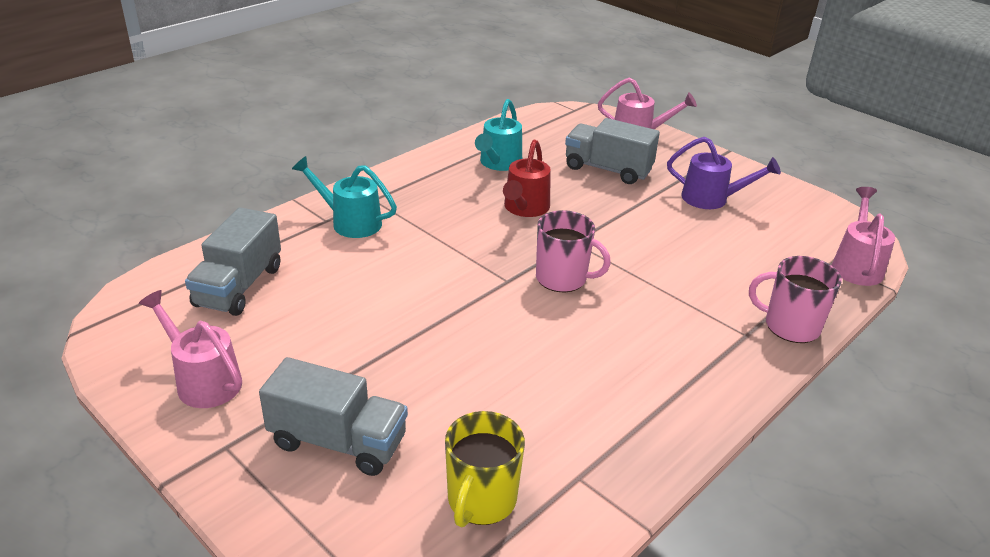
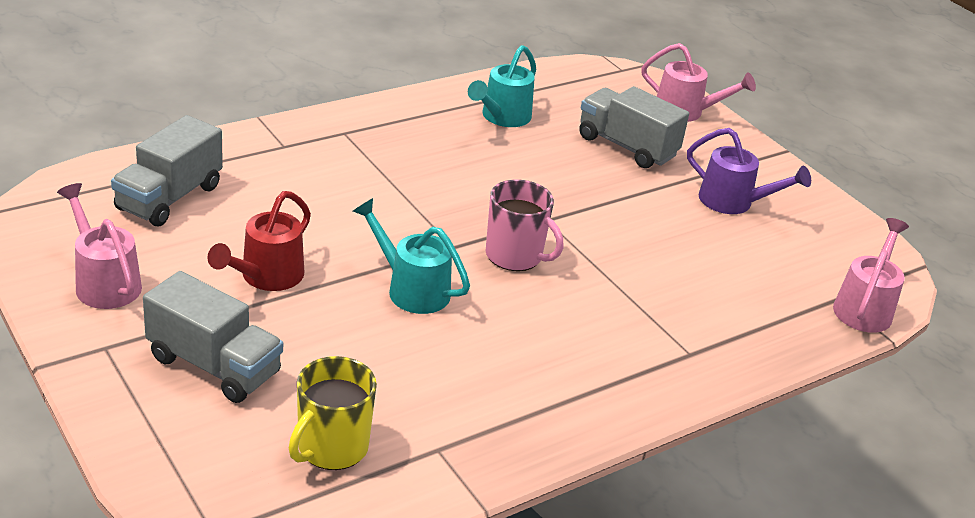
camera: 10 degrees right, 0 degrees up
(350, 222) = (309, 152): turquoise watering can -> turquoise watering can (411, 289)
(524, 209) = (508, 173): red watering can -> red watering can (266, 277)
(790, 326) = (746, 355): pink mug -> none

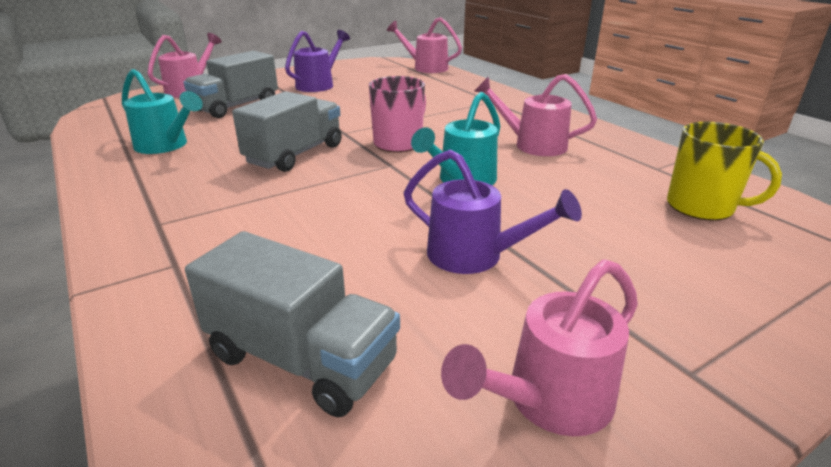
camera: 85 degrees left, 5 degrees down
(214, 366) = (652, 277): grey truck -> grey truck (295, 154)
(266, 277) = (475, 256): red watering can -> purple watering can
(513, 359) = (532, 145): none -> pink watering can

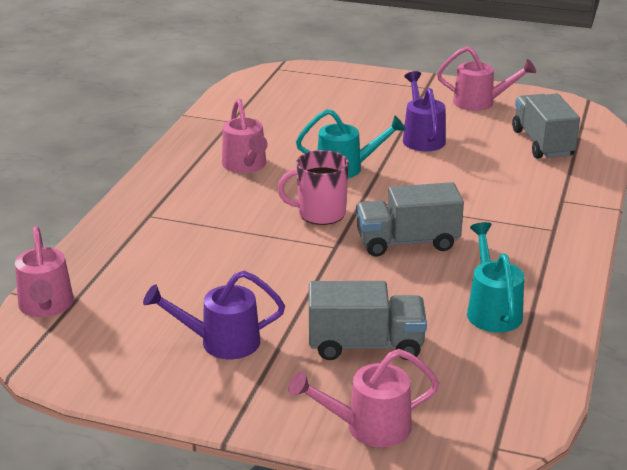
camera: 130 degrees left, 0 degrees up
(701, 207) = (276, 103): yellow mug -> none

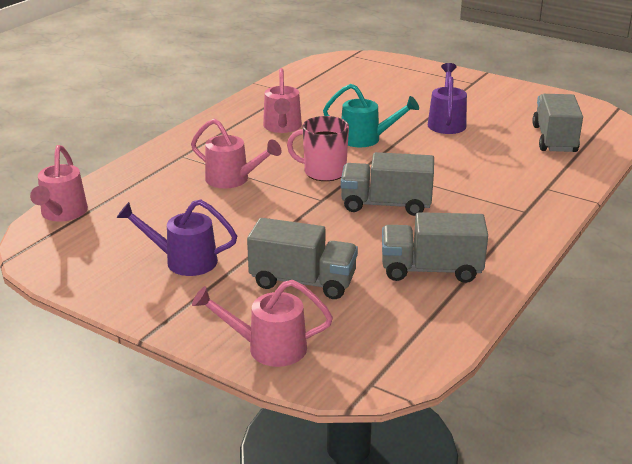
camera: 15 degrees right, 0 degrees up
(480, 103) = (515, 100): pink watering can -> pink watering can (233, 180)
(492, 310) = (431, 269): turquoise watering can -> grey truck

